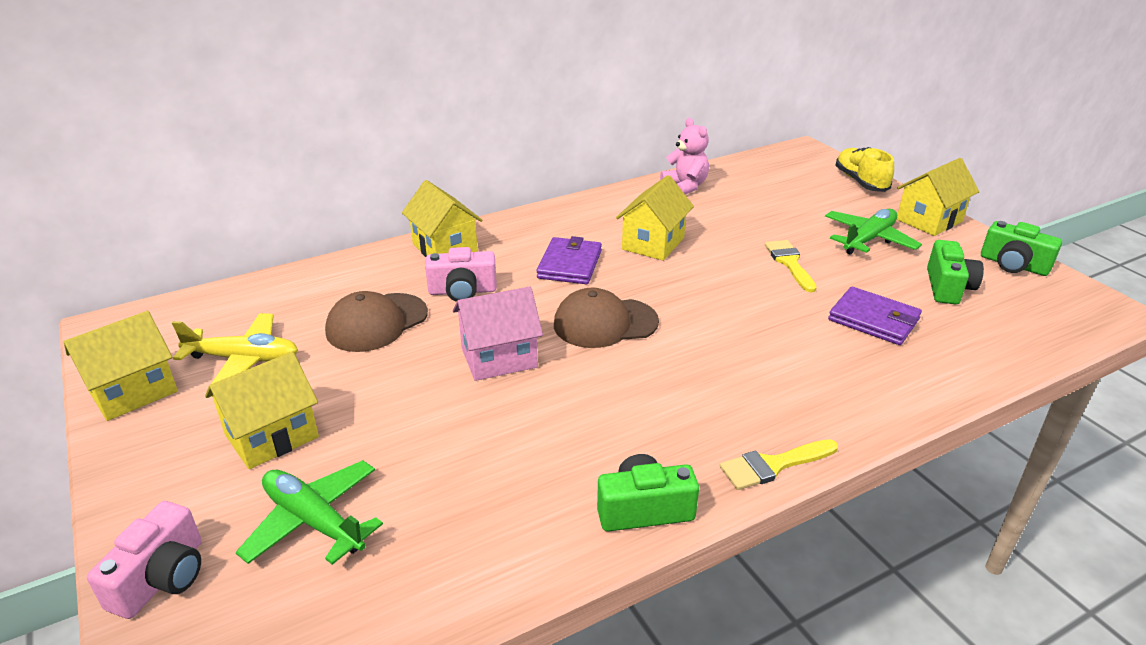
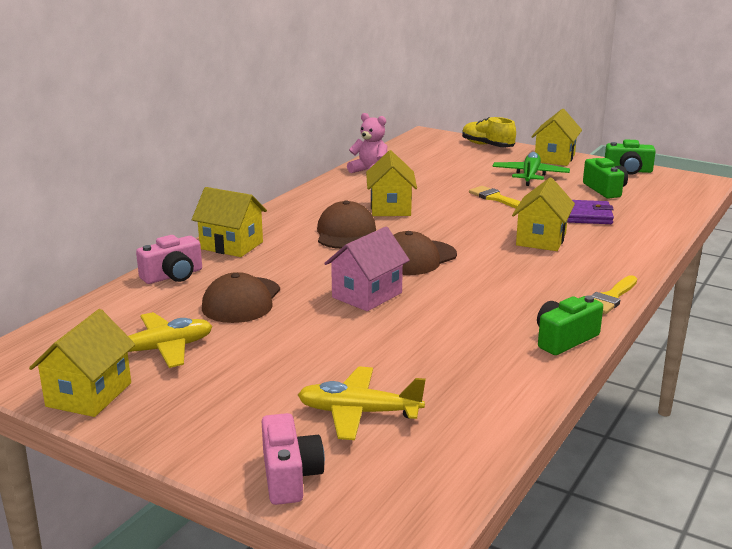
camera: 30 degrees left, 10 degrees down
(272, 436) = (256, 383): yellow house -> yellow house (541, 239)
(314, 521) = (359, 413): green plane -> yellow plane
(462, 291) = (284, 266): pink camera -> pink camera (173, 276)
(570, 264) = (345, 233): purple wallet -> brown cap

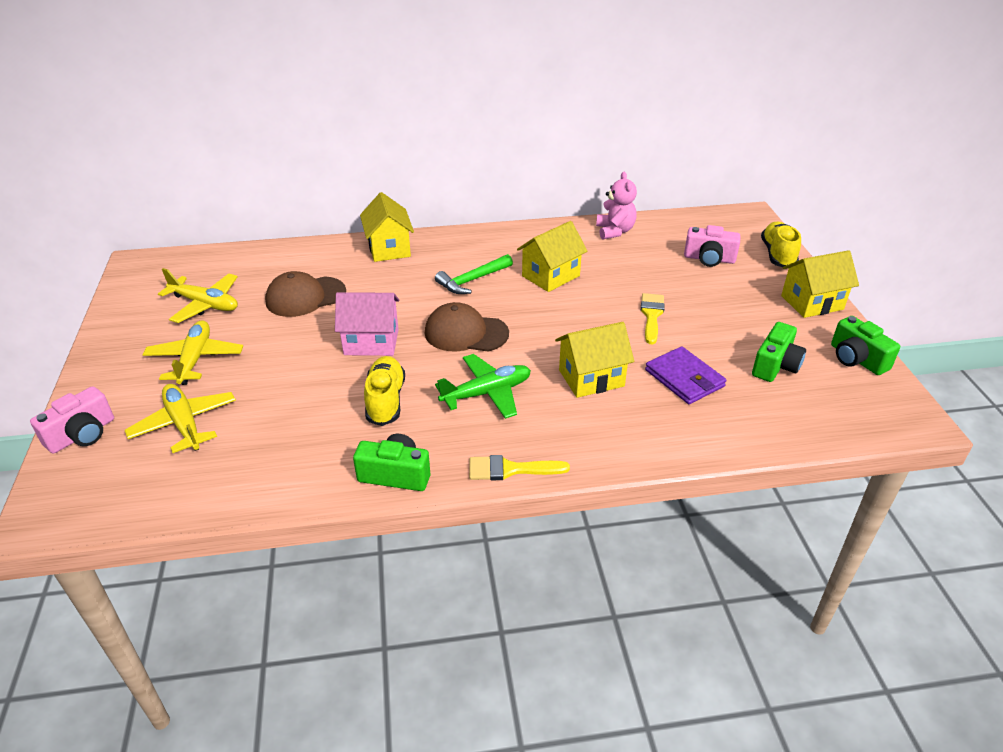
camera: 50 degrees right, 15 degrees up
(89, 394) = (128, 311): yellow house -> none
(173, 276) = (314, 253): pink camera -> pink camera (709, 259)
(254, 380) = (195, 359): none -> yellow plane
(345, 233) = (472, 280): brown cap -> green hammer
(460, 314) = (385, 400): none -> yellow shoe
(530, 176) = (739, 309): green plane -> green plane (487, 393)

